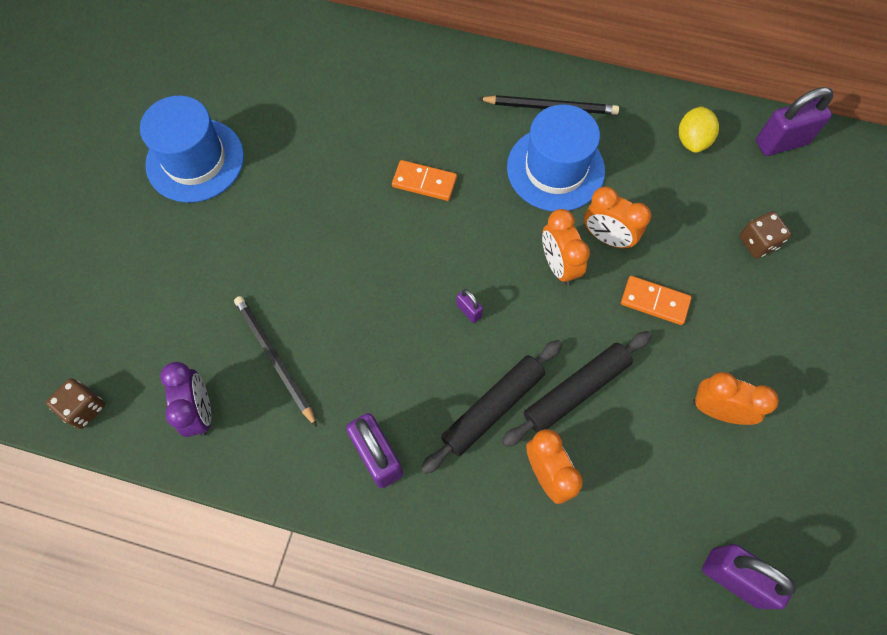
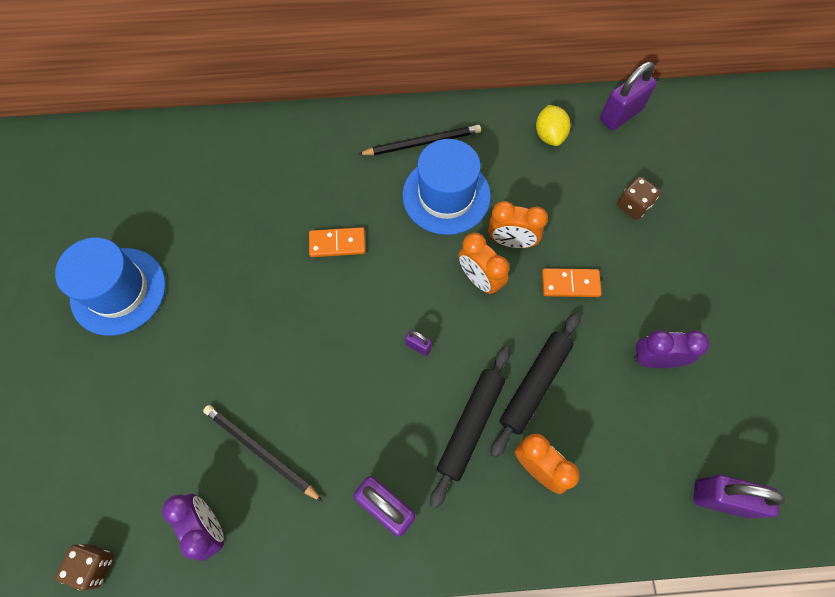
camera: 20 degrees left, 0 degrees up
(717, 410) = (654, 359): orange clock -> purple clock

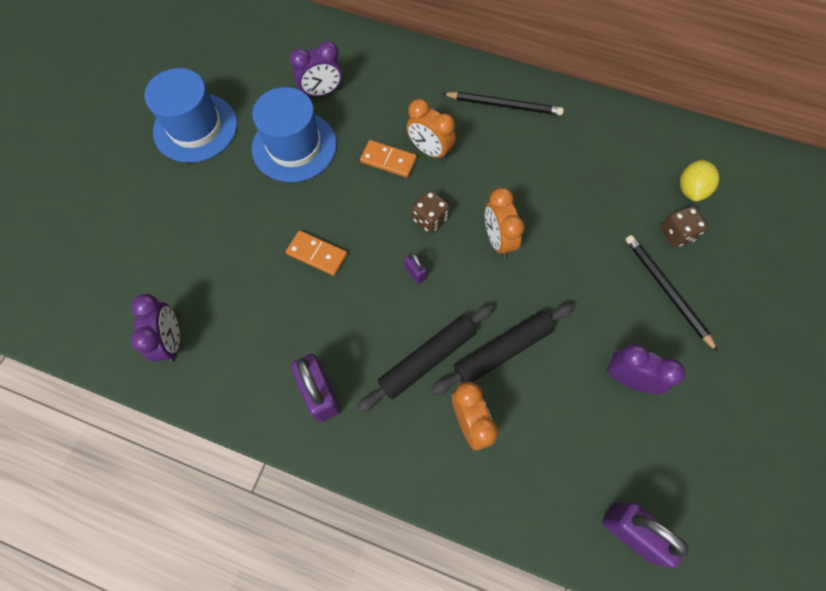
camera: 25 degrees right, 0 degrees up
(94, 565) = (73, 329): brown dice -> brown dice (430, 219)
(235, 199) = (322, 92): none -> purple clock
(260, 451) = (241, 300): black pencil -> black pencil (666, 290)
(446, 195) = (503, 157): blue hat -> blue hat (294, 146)
(511, 241) = (543, 219): orange clock -> orange clock (429, 150)
(549, 135) = (625, 142): yellow lemon -> yellow lemon (690, 189)
(570, 284) = (580, 278): orange domino -> orange domino (317, 254)
(620, 115) = (704, 149): purple padlock -> none

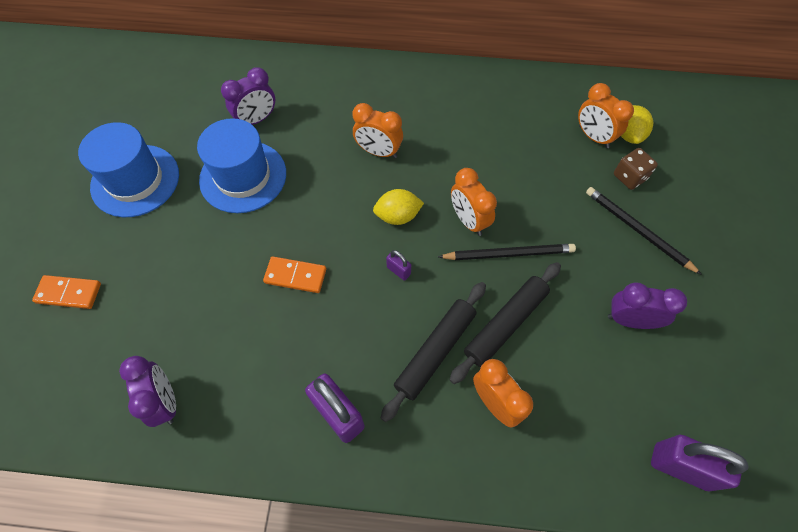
camera: 15 degrees left, 5 degrees down
(388, 160) = (341, 170): orange domino -> orange domino (69, 293)
(430, 219) = (398, 216): brown dice -> yellow lemon
(504, 105) = (437, 95): black pencil -> black pencil (509, 254)
(652, 183) = (593, 137): none -> orange clock

